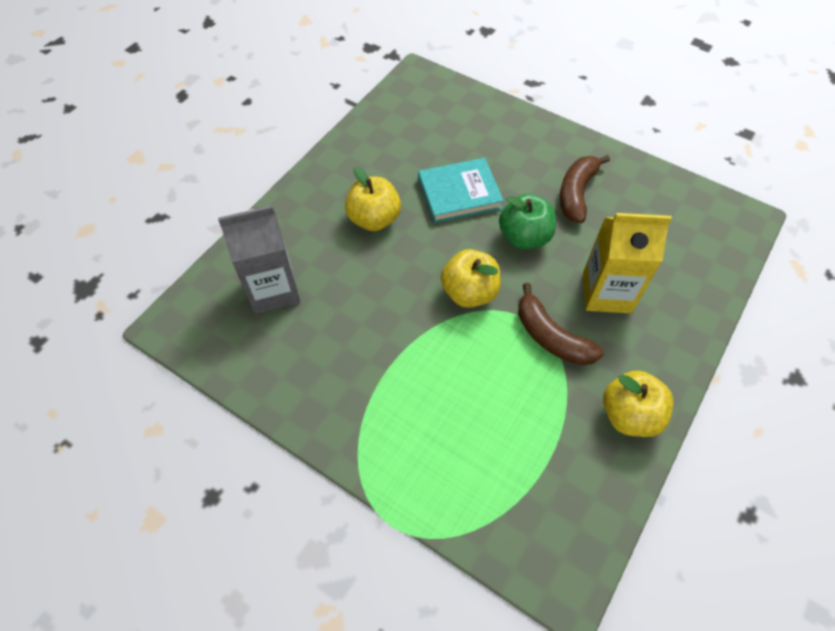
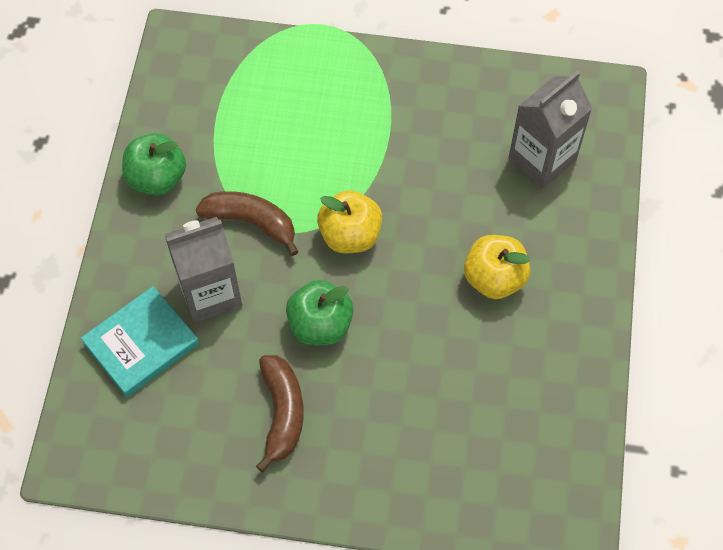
camera: 155 degrees right, 5 degrees up
(459, 193) = (419, 353): turquoise book -> turquoise book (141, 344)
(606, 293) = (210, 293): yellow carton -> grey carton
(629, 415) = (157, 178): yellow apple -> green apple

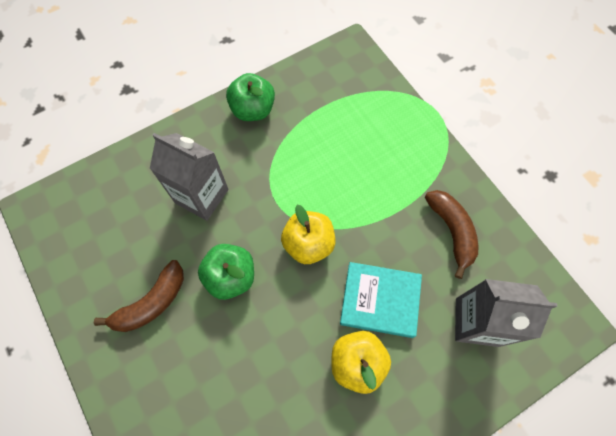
camera: 50 degrees right, 5 degrees up
(141, 344) = (139, 186): turquoise book -> turquoise book (380, 300)
(251, 222) = (268, 181): brown banana -> brown banana (451, 231)

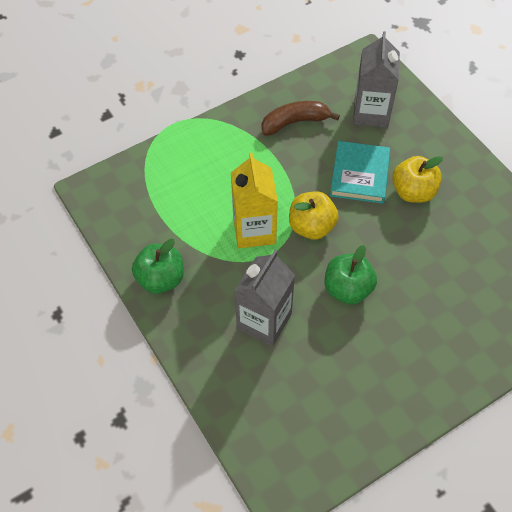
camera: 90 degrees left, 10 degrees down
(152, 303) = (379, 356): brown banana -> none
(305, 188) = (254, 230): none -> yellow carton

